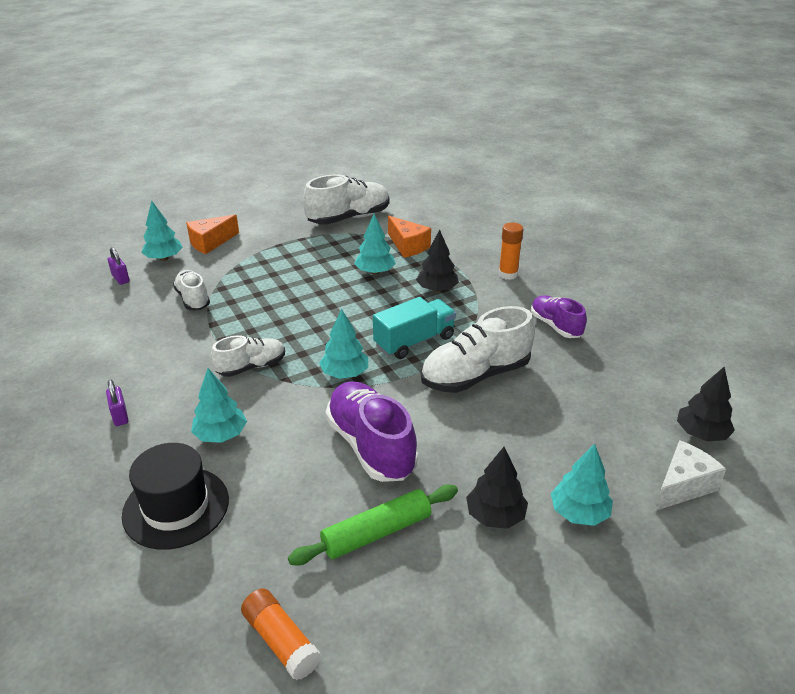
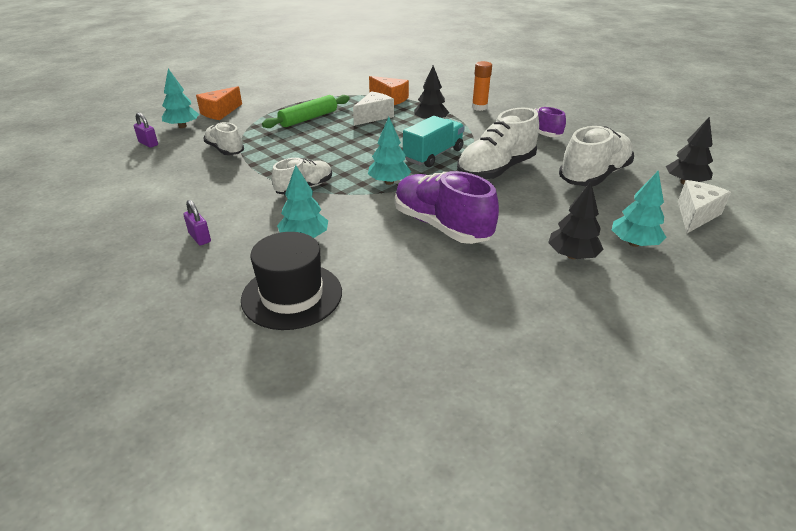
camera: 15 degrees left, 0 degrees up
(281, 641) = (450, 376): orange glue stick -> none
(349, 218) = (331, 87): white shoe -> white shoe (593, 176)
(375, 272) = (373, 116): turquoise tree -> white cheese
(376, 532) = (483, 283): green rolling pin -> green rolling pin (308, 118)

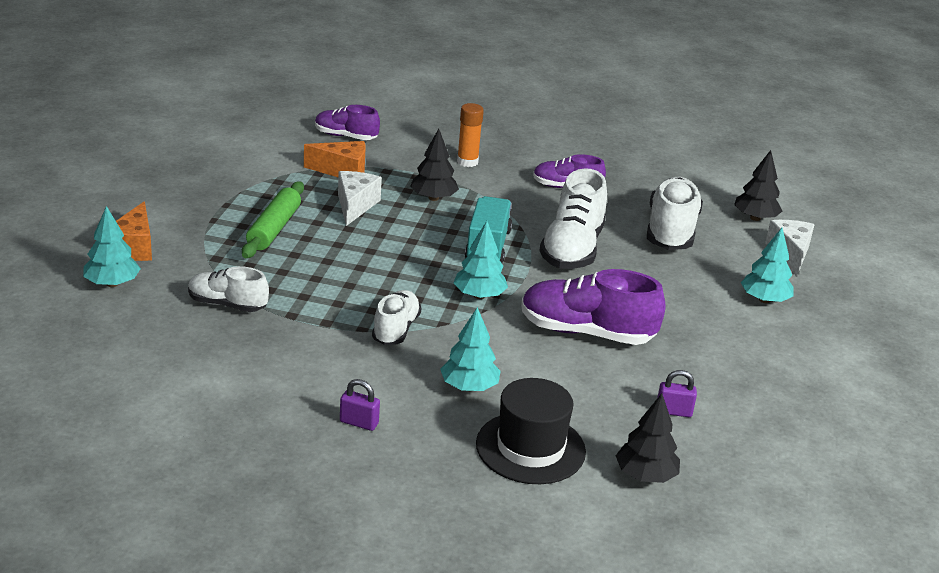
camera: 35 degrees left, 5 degrees down
(148, 143) = (104, 323): purple padlock -> purple padlock (673, 411)
(415, 83) = (345, 136): none -> purple shoe
(572, 255) = (726, 328): black tree -> black tree (645, 476)

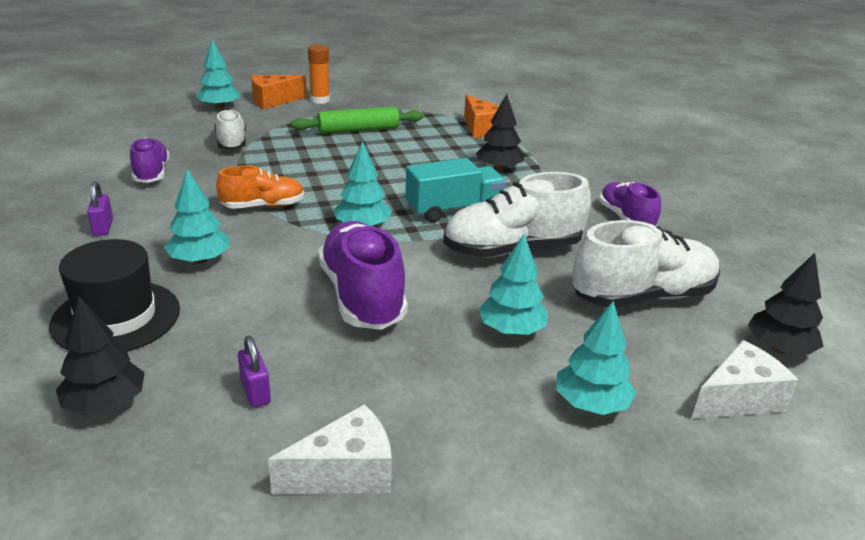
camera: 60 degrees right, 0 degrees up
(345, 136) = (536, 117): purple shoe -> purple shoe (151, 173)
(355, 206) = (436, 145): white cheese -> white cheese (345, 473)
(395, 329) = (263, 206): white shoe -> orange shoe
(467, 162) = (586, 166): orange glue stick -> orange glue stick (320, 100)
(672, 293) = (511, 330): none -> turquoise tree

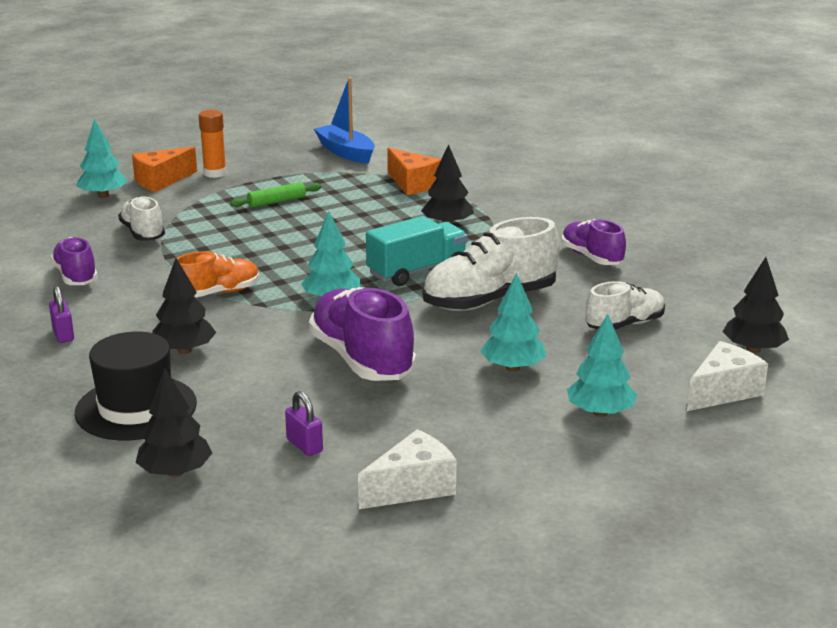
camera: 10 degrees left, 5 degrees down
(200, 260) = (184, 350): turquoise tree -> black tree
(358, 130) = (276, 202): green rolling pin -> green rolling pin, size x0.64
(436, 96) = (346, 152): none -> blue boat
(642, 297) = (624, 324): white shoe -> white shoe, size x0.60

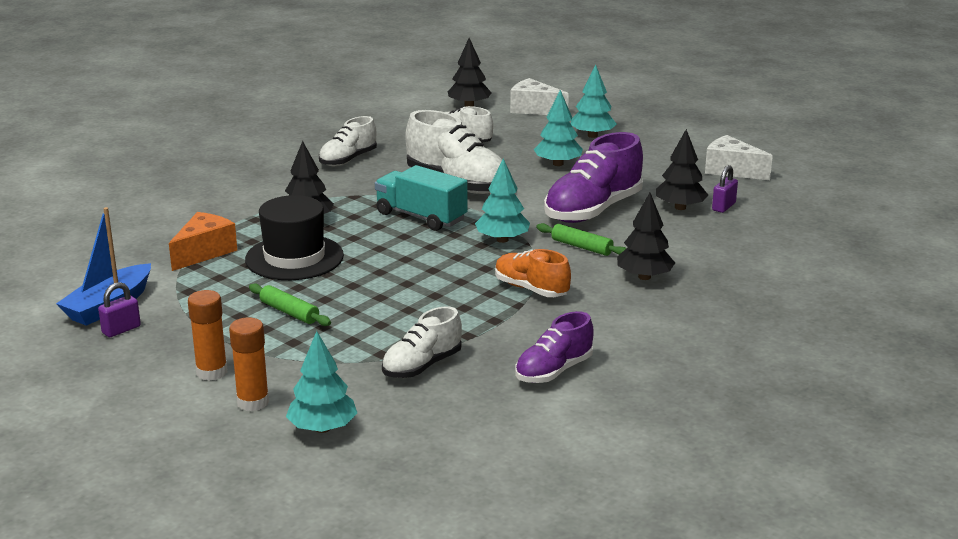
camera: 110 degrees left, 0 degrees up
(63, 335) = (671, 337): purple padlock -> purple padlock (121, 330)
(136, 408) = (745, 272): black hat -> black hat (294, 258)
(161, 181) = (253, 402): orange cheese -> orange glue stick
(175, 472) = (800, 238): black tree -> black tree (680, 207)
(279, 334) = (582, 247): none -> green rolling pin
(591, 257) = (348, 160): purple shoe -> white shoe

